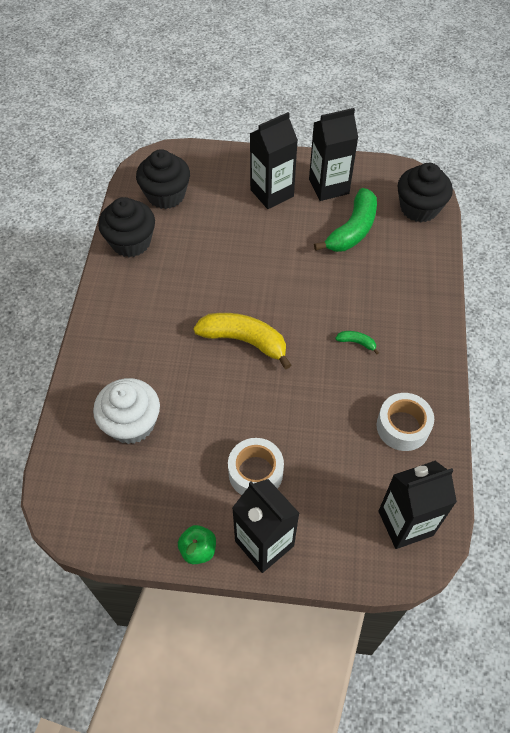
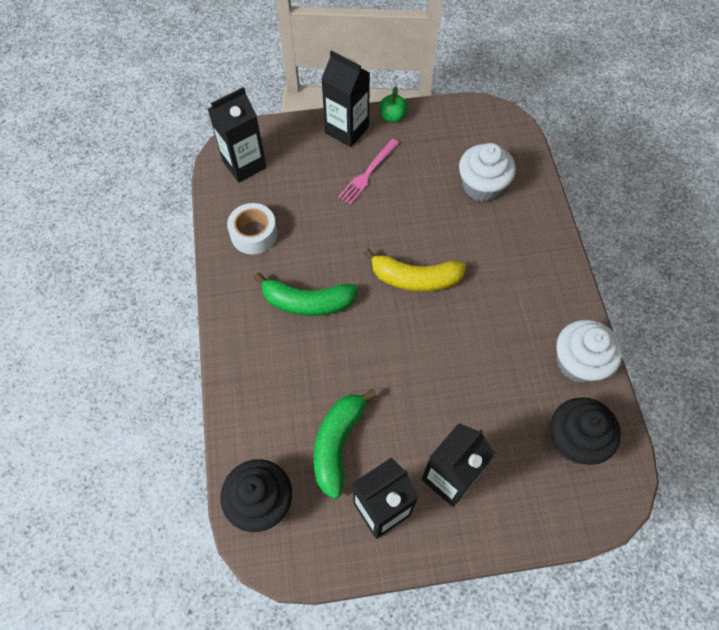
camera: 165 degrees right, 5 degrees up
(131, 242) = (579, 362): black cupcake -> white cupcake
(255, 472) = (368, 173): white tape -> pink fork
(356, 342) = (307, 302): green banana -> green banana, size x2.31

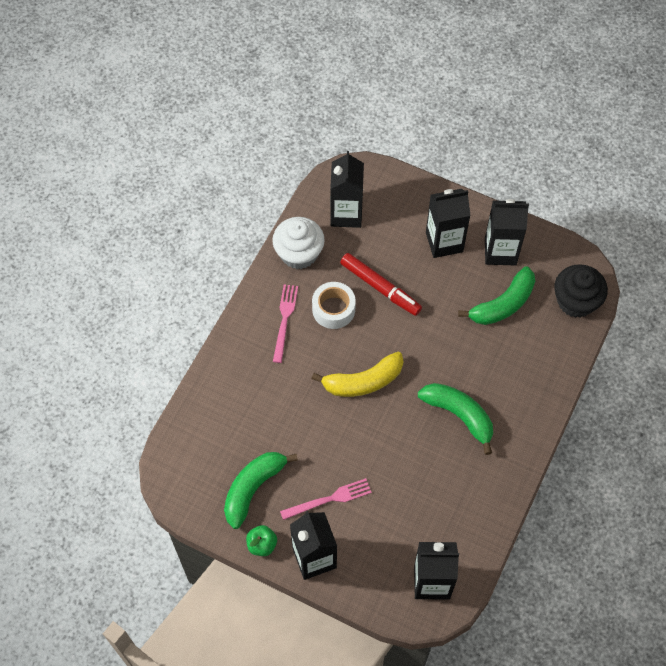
camera: 145 degrees left, 0 degrees up
(254, 234) = (465, 503): white tape -> white tape (333, 309)
(415, 278) = (363, 381): yellow banana -> yellow banana turned 120 degrees clockwise
(432, 147) = (253, 488): none -> green banana
(472, 379) = (380, 287): none -> red marker
(482, 186) = (244, 424): white cupcake -> none
(530, 288) = (285, 320): none -> pink fork
(574, 440) = (346, 214): black cupcake -> black carton

